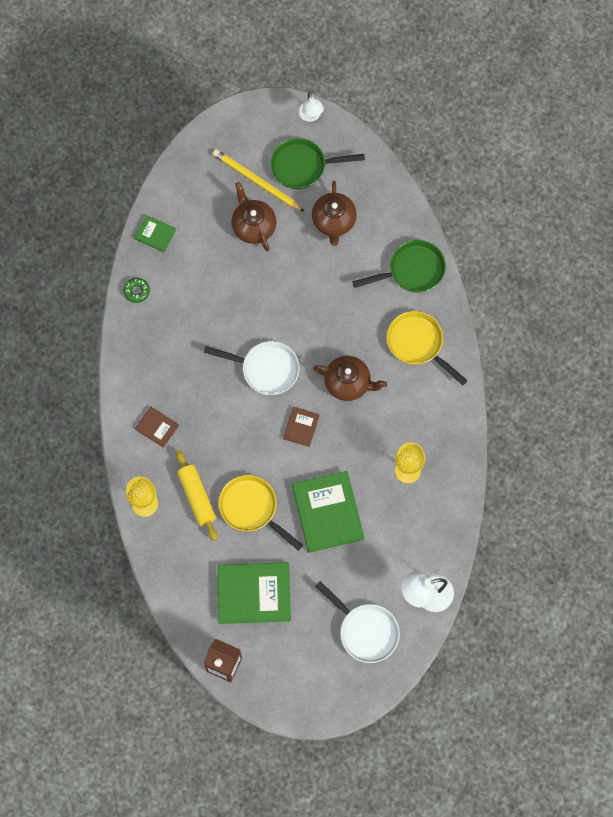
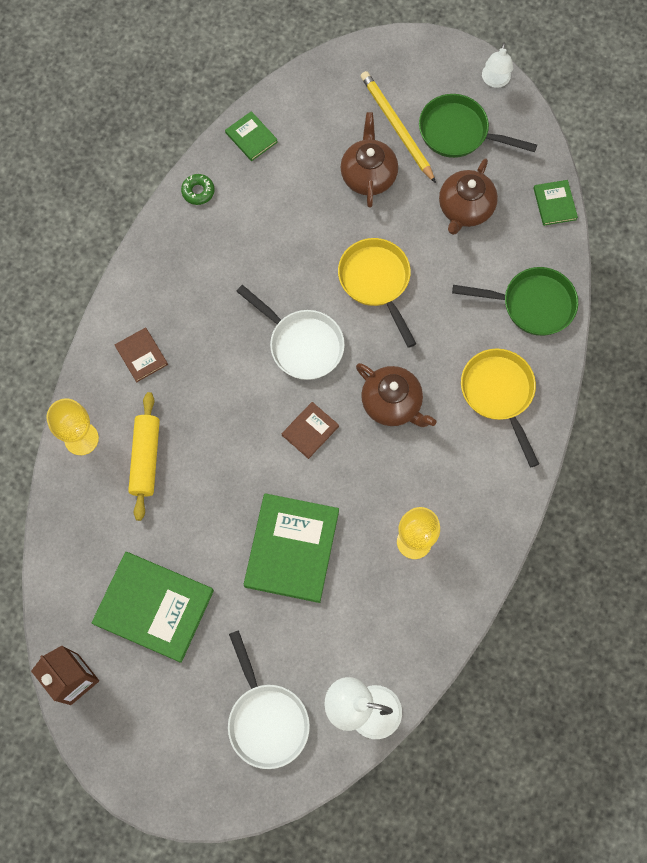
camera: 25 degrees right, 0 degrees up
(252, 509) = (203, 502): yellow pan -> yellow pan (376, 282)
(395, 190) = (554, 204): none -> green book

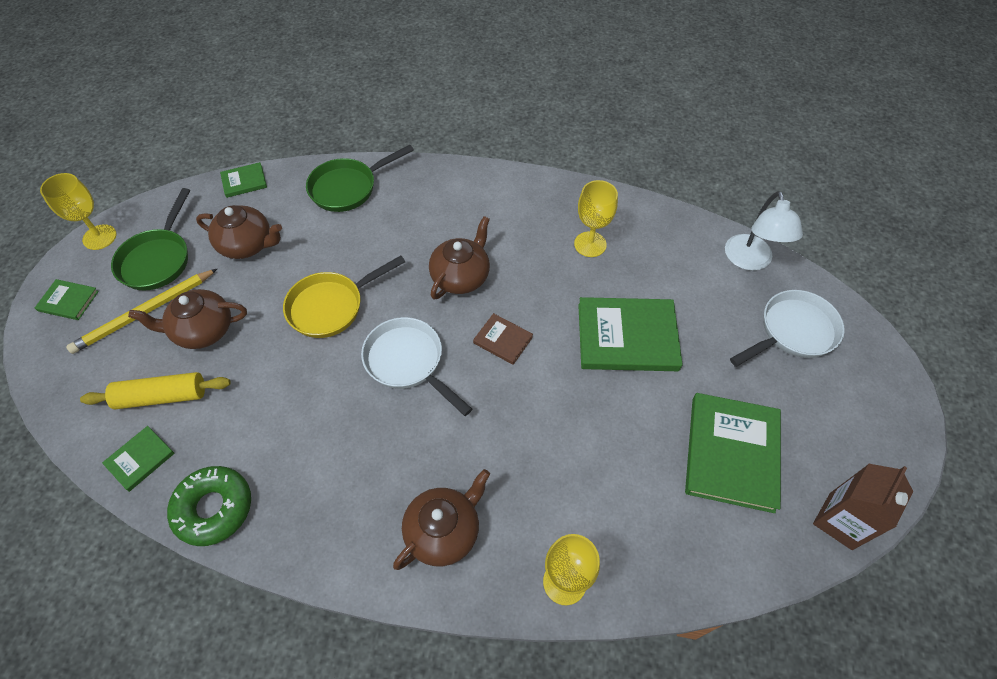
camera: 100 degrees left, 15 degrees down
(141, 355) = (444, 531): brown book -> brown teapot
(146, 458) = (571, 497): yellow rolling pin -> yellow rolling pin (162, 396)
(198, 191) = (214, 508): green donut -> green donut, size x1.86
(302, 344) = (408, 362): white pan -> white pan turned 75 degrees counterclockwise
(420, 66) = (68, 301): none -> green book
(495, 81) = (99, 237): white lamp -> yellow goblet
(499, 394) = (438, 201): yellow pan -> none
(532, 304) = (348, 188): green pan -> green pan turned 120 degrees counterclockwise

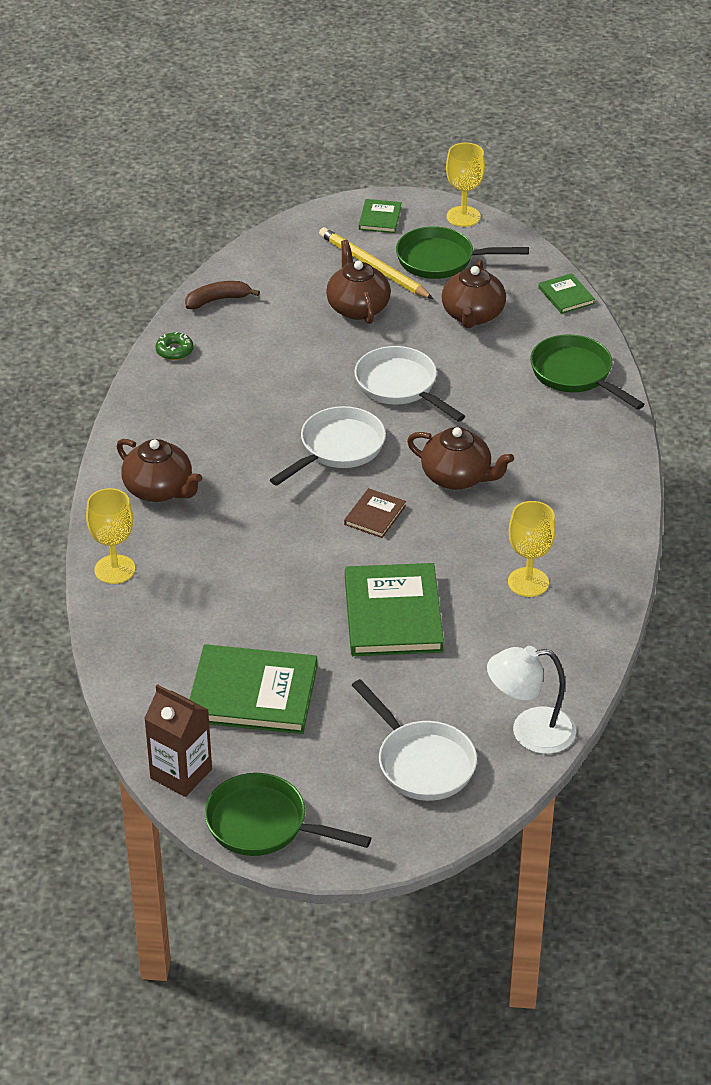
camera: 85 degrees right, 15 degrees down
(140, 459) = (217, 300): green book -> brown banana
(162, 396) = (281, 298): yellow rolling pin -> none
(214, 508) = (174, 351): green donut -> green donut, size x0.54
(331, 306) = (400, 386): yellow pan -> white pan
(885, 452) = (264, 825): none -> green pan

